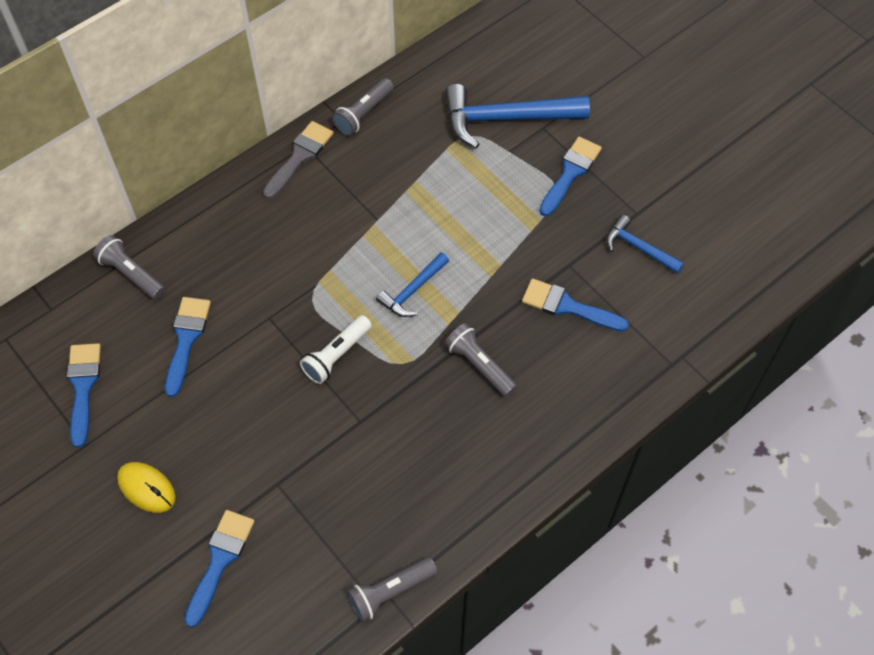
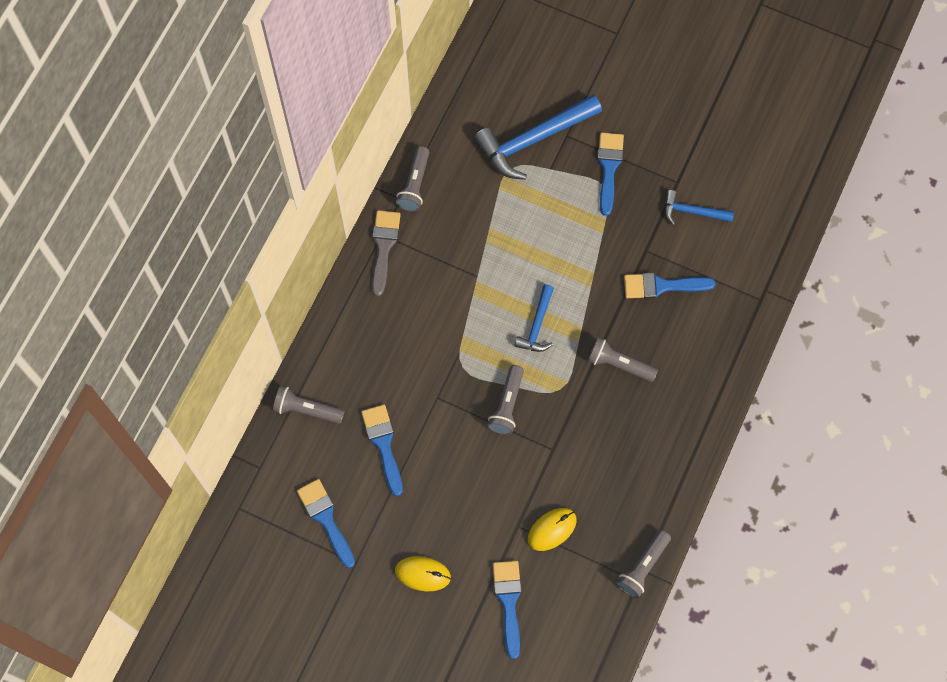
camera: 25 degrees left, 10 degrees up
(311, 504) = (552, 529): none -> yellow mouse
(336, 355) = (507, 405): white flashlight -> grey flashlight

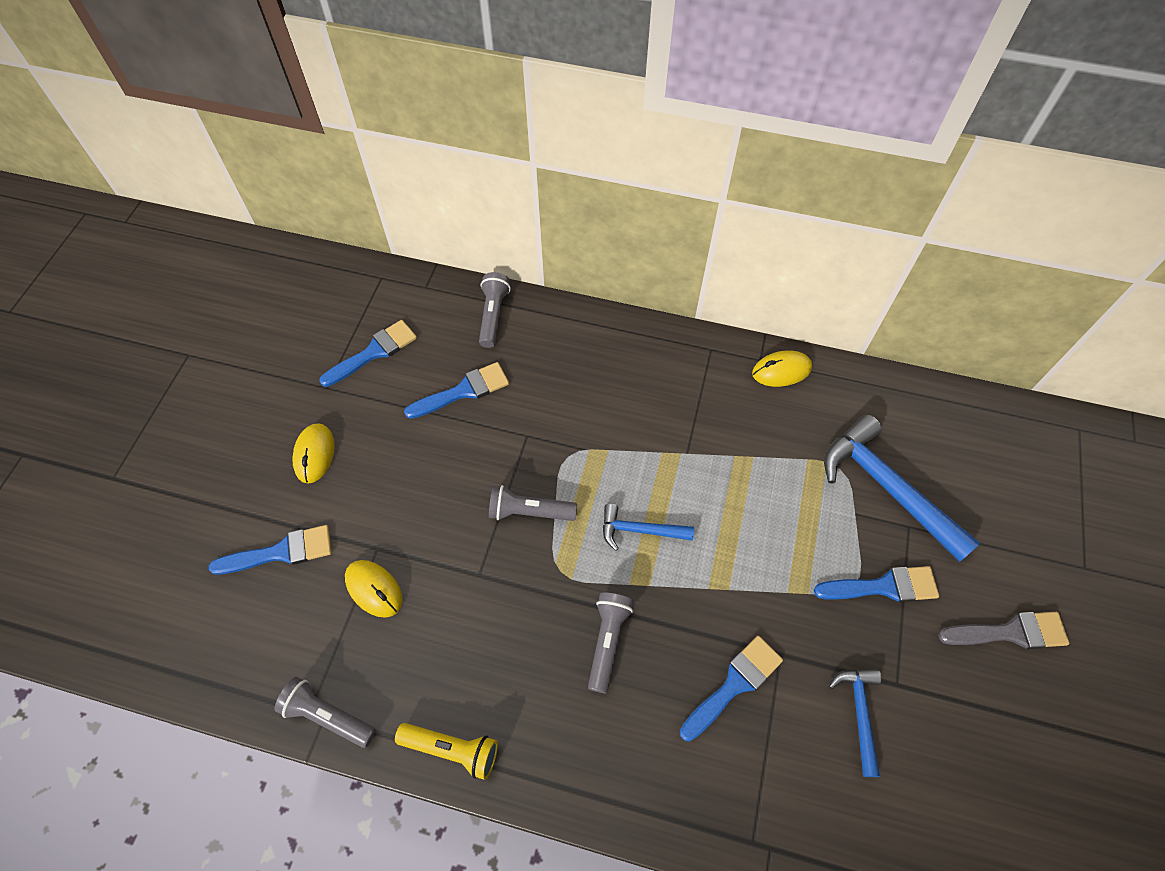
camera: 80 degrees right, 10 degrees down
(384, 247) = (696, 353): grey brush -> grey brush (1010, 632)
(414, 185) = (781, 371): grey flashlight -> yellow mouse
(662, 286) = (734, 684): blue brush -> blue brush turned 60 degrees clockwise
(678, 481) = (452, 750): none -> yellow flashlight

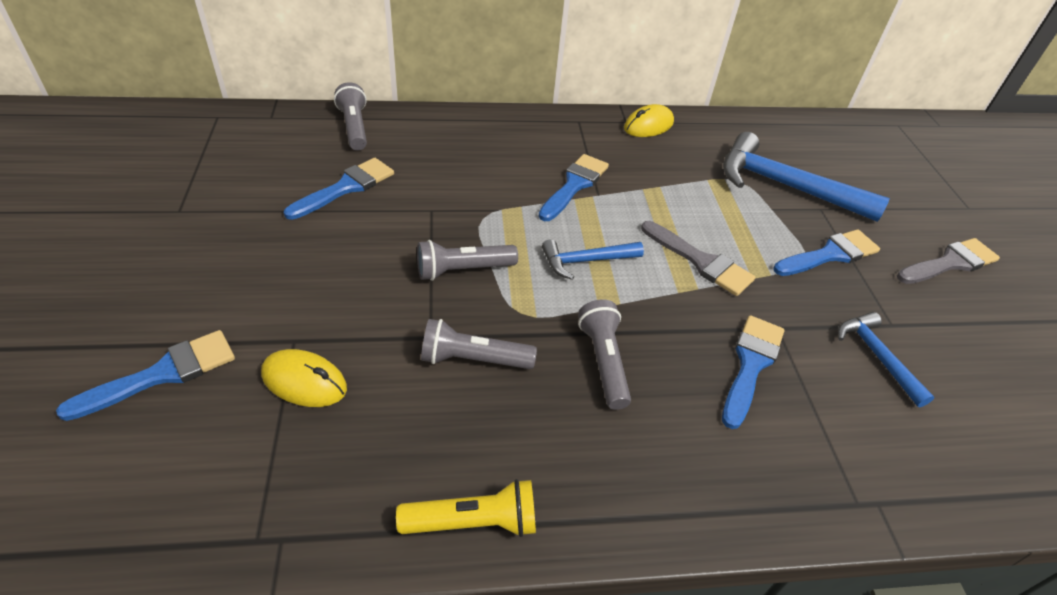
camera: 25 degrees left, 15 degrees down
(314, 454) = (181, 271): yellow mouse -> none
(328, 716) = (286, 536): grey flashlight -> grey flashlight (473, 359)
(374, 352) = (229, 173): blue brush -> blue brush (574, 185)
(747, 559) = (700, 261): none -> grey brush

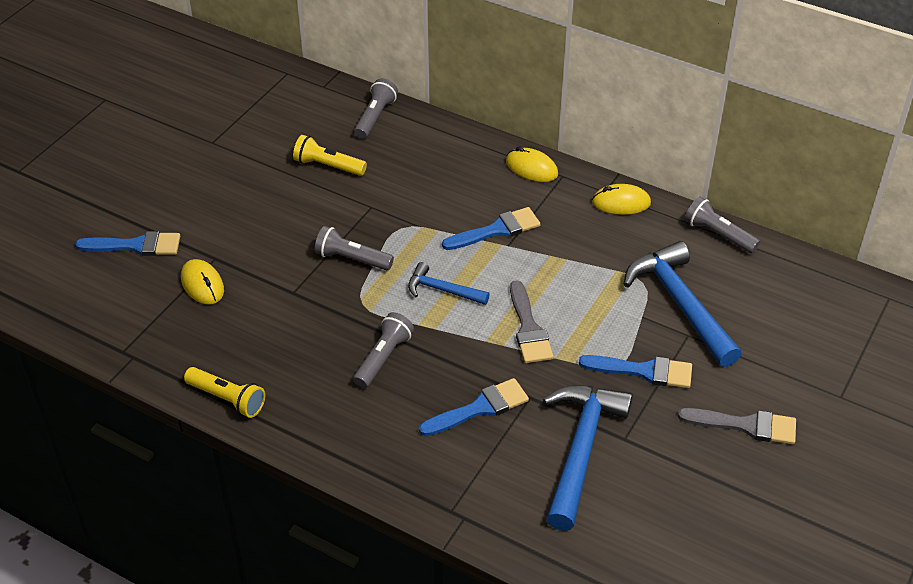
camera: 40 degrees right, 0 degrees up
(346, 187) = (328, 166): blue brush -> yellow flashlight
(473, 359) = (305, 317): grey flashlight -> grey flashlight (718, 234)
(547, 123) = (531, 168): none -> yellow mouse
(877, 356) = (581, 450): blue hammer -> blue hammer, size x1.86

